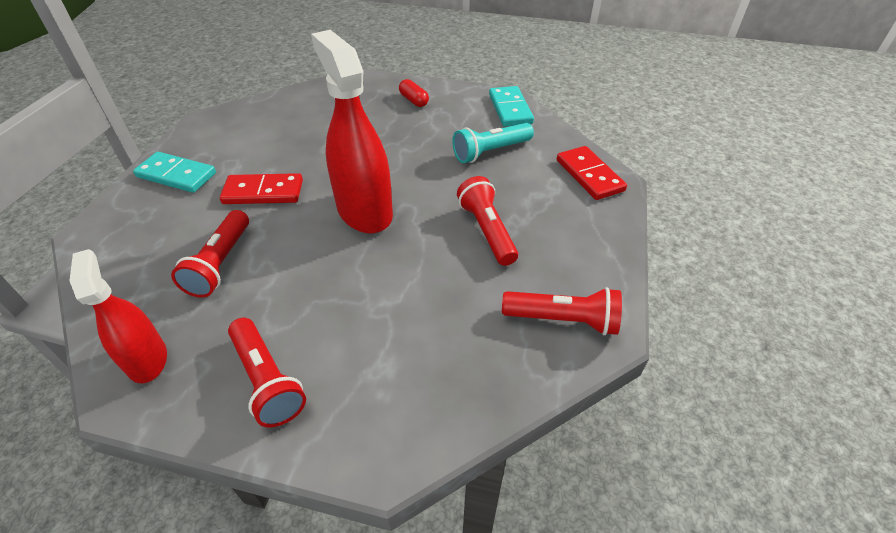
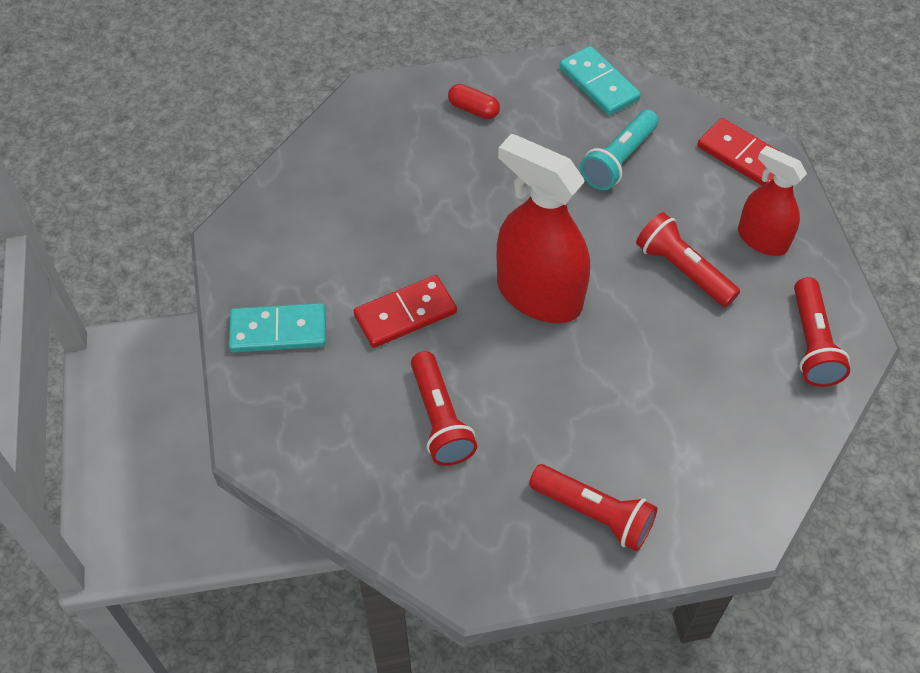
camera: 25 degrees left, 10 degrees up
(147, 359) = (464, 545): red spray bottle -> red spray bottle (762, 239)
(562, 320) = (812, 343): red flashlight -> red flashlight turned 105 degrees clockwise

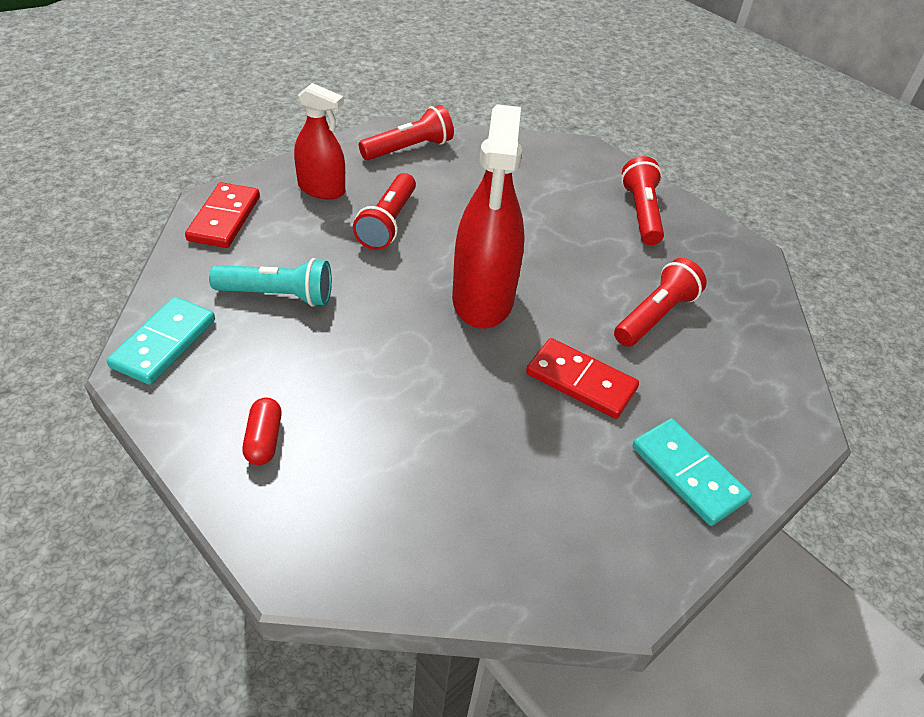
camera: 125 degrees left, 10 degrees down
(762, 239) = (321, 189): red spray bottle -> red spray bottle turned 75 degrees counterclockwise

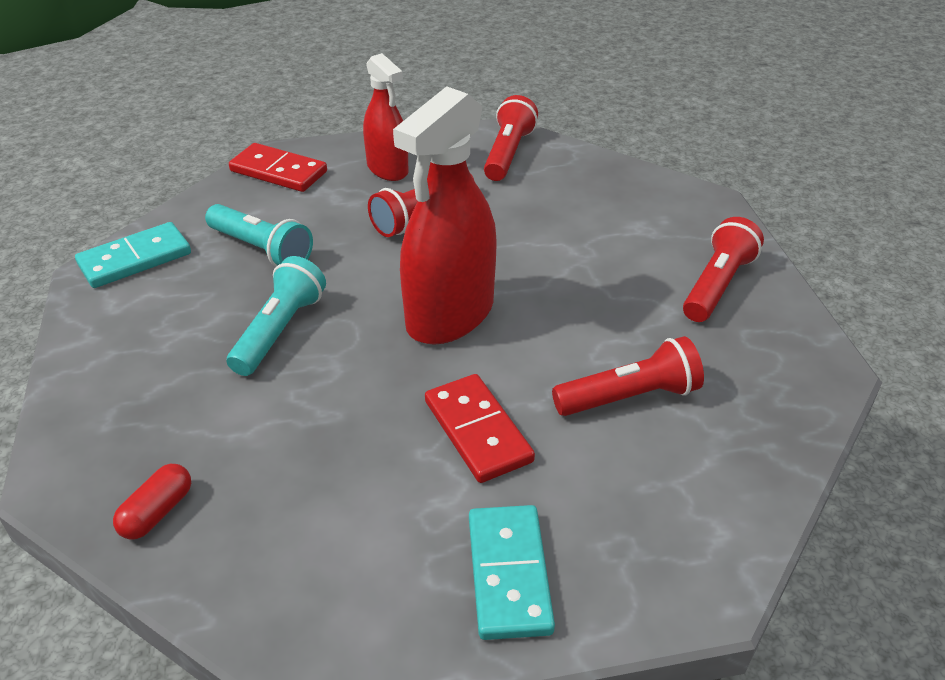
camera: 35 degrees right, 5 degrees down
(224, 218) = (278, 172): red domino -> red domino turned 75 degrees clockwise
(264, 440) = (136, 367): red capsule -> red capsule (157, 512)
(361, 360) = (279, 331): none -> turquoise flashlight
(408, 149) = (508, 153): red flashlight -> red flashlight turned 75 degrees counterclockwise

